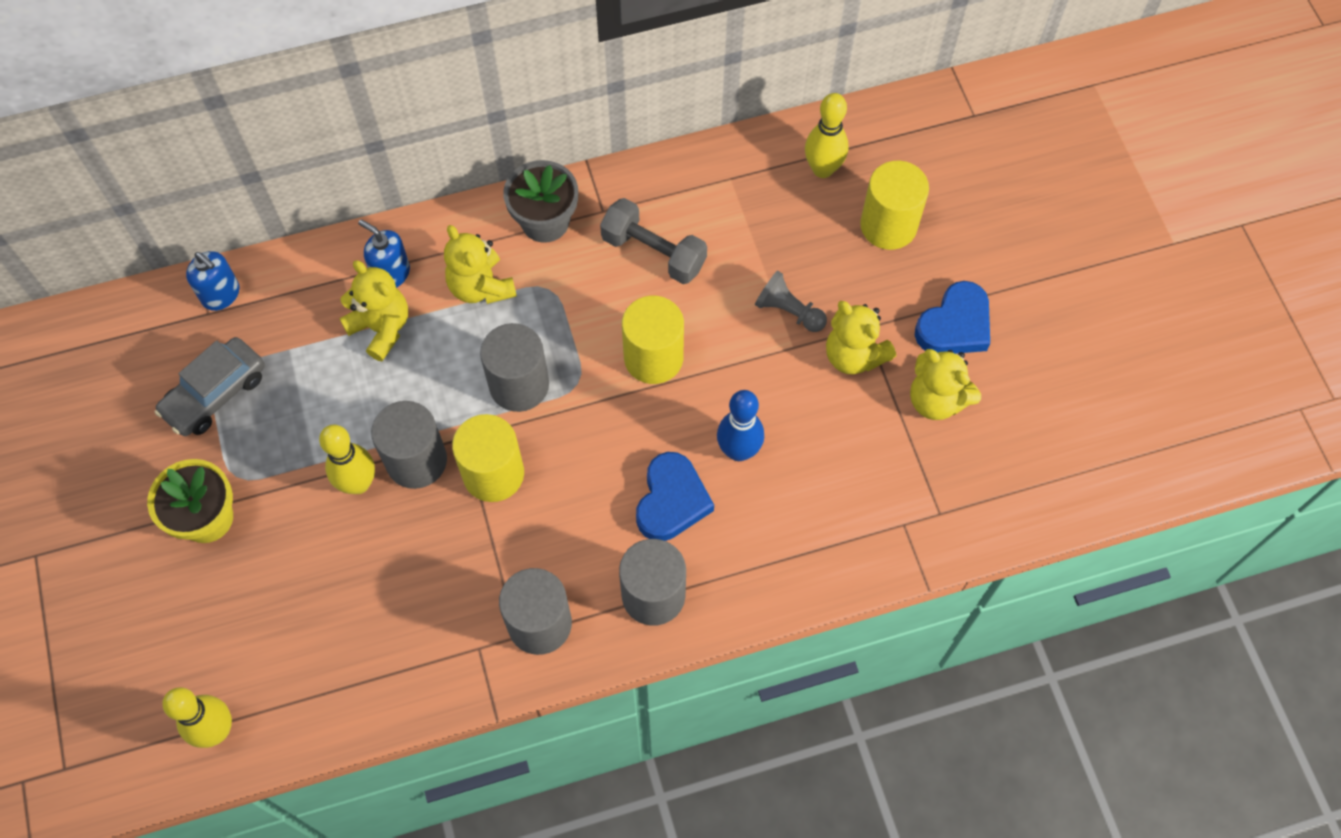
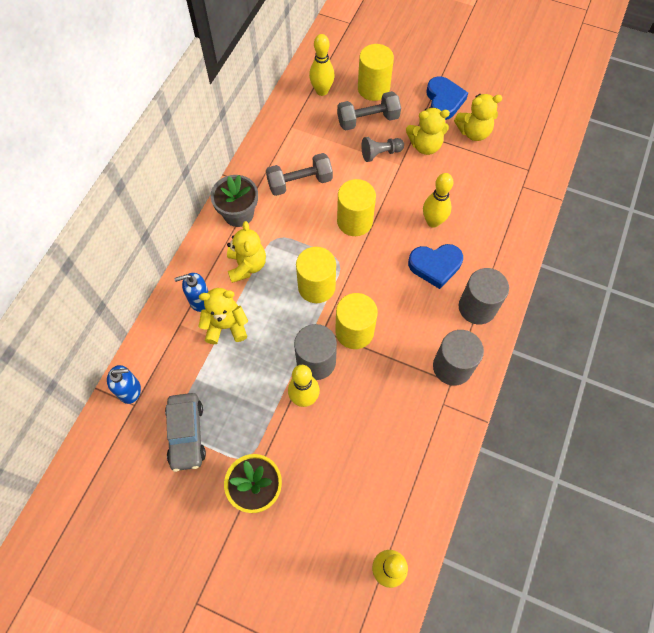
camera: 50 degrees left, 0 degrees up
(481, 287) = (247, 266): yellow teddy bear -> yellow teddy bear turned 105 degrees counterclockwise
(519, 385) = (316, 286): grey cylinder -> yellow cylinder
(671, 501) = (435, 266): blue heart -> blue heart turned 120 degrees clockwise
(738, 451) = (433, 221): blue bowling pin -> yellow bowling pin
(829, 257) = (368, 120): none -> grey dumbbell

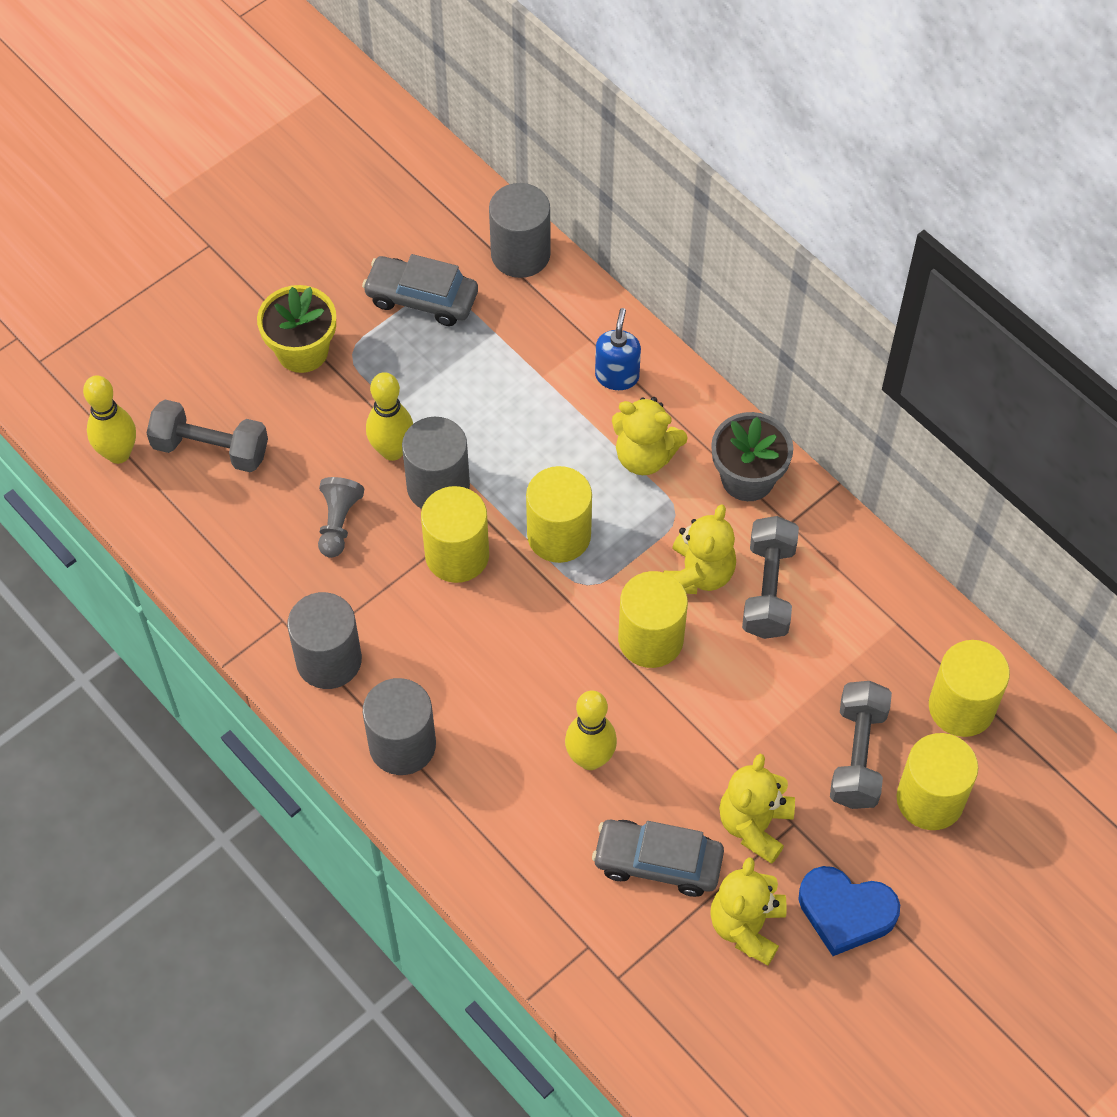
camera: 115 degrees right, 5 degrees down
(130, 390) = (520, 254): blue soap dispenser -> grey cylinder
(226, 326) = (556, 395): yellow teddy bear -> yellow teddy bear (698, 574)
(322, 91) = (961, 707): yellow bowling pin -> yellow cylinder
(354, 509) = (211, 449): none -> grey dumbbell
(380, 153) = (771, 742): grey pawn -> grey pawn (338, 523)
(435, 266) = (506, 720): blue heart -> none
(466, 175) = (657, 862): none -> grey car

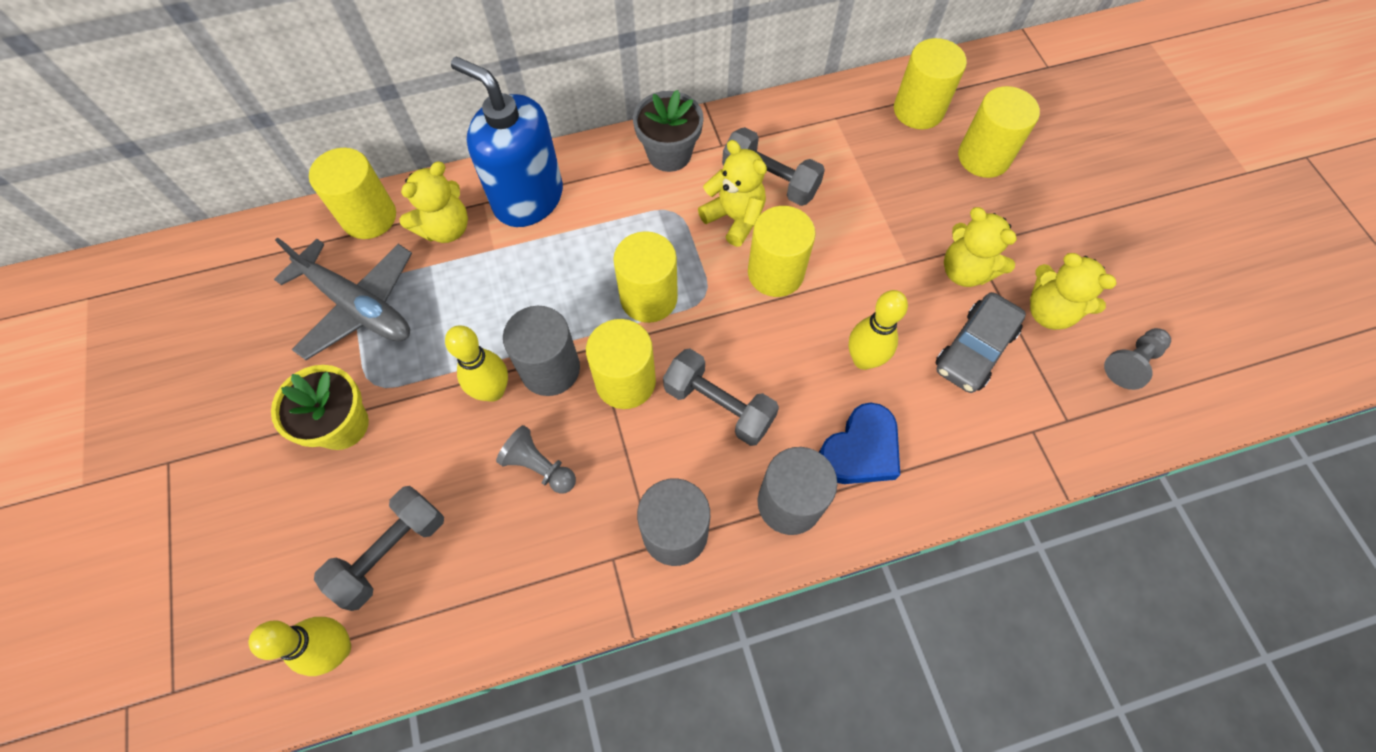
camera: 65 degrees left, 5 degrees up
(421, 298) = (358, 306): grey car -> grey plane
(520, 254) = (369, 217): grey cylinder -> yellow cylinder
(617, 376) = (528, 198): blue soap dispenser -> blue soap dispenser, size x2.03
(645, 456) = (611, 210): yellow teddy bear -> yellow teddy bear (445, 228)
(723, 1028) = (1131, 363): none -> grey pawn
(845, 912) = (1057, 244): blue heart -> blue heart (860, 450)
(857, 755) = (932, 184): grey dumbbell -> grey dumbbell (719, 405)

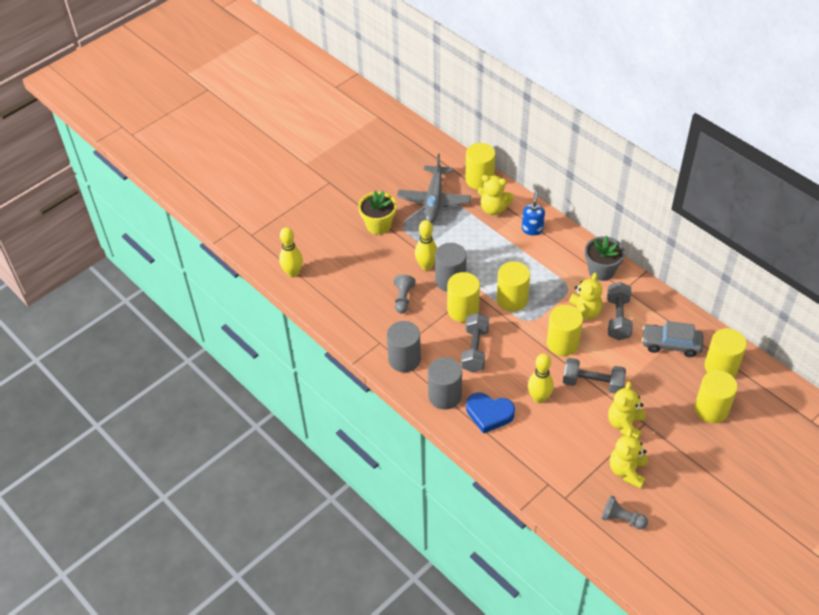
camera: 65 degrees right, 15 degrees down
(391, 552) = (338, 269): grey dumbbell -> grey dumbbell (592, 383)
(528, 198) = (532, 229): blue soap dispenser -> blue soap dispenser, size x0.49
(974, 349) = (578, 444): grey car -> grey car (671, 344)

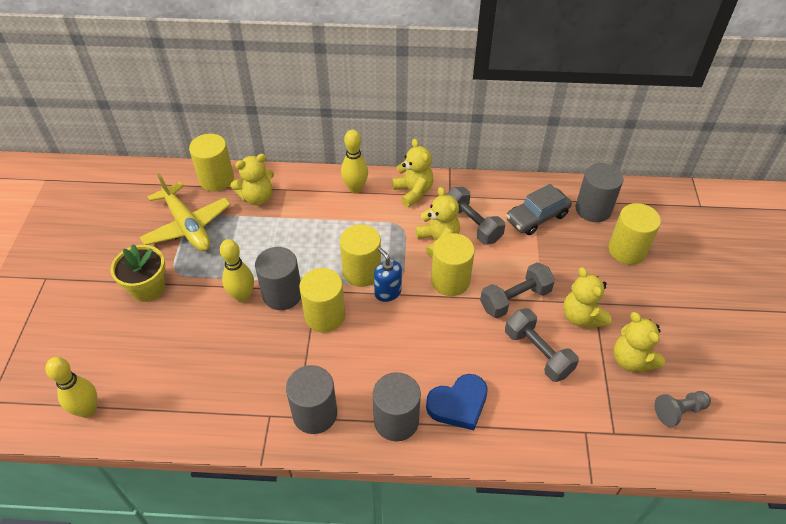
camera: 45 degrees left, 0 degrees up
(403, 298) = (250, 348): grey pawn -> none
(434, 200) = (187, 226): grey plane -> yellow plane
(475, 350) = (377, 348): grey dumbbell -> grey dumbbell (538, 353)
(532, 229) = (314, 194): blue soap dispenser -> blue soap dispenser (387, 292)
(539, 398) = (485, 350): yellow bowling pin -> yellow bowling pin (355, 188)
(601, 270) = (413, 192): grey flower pot -> yellow teddy bear
(721, 367) = (593, 209): yellow cylinder -> grey cylinder

